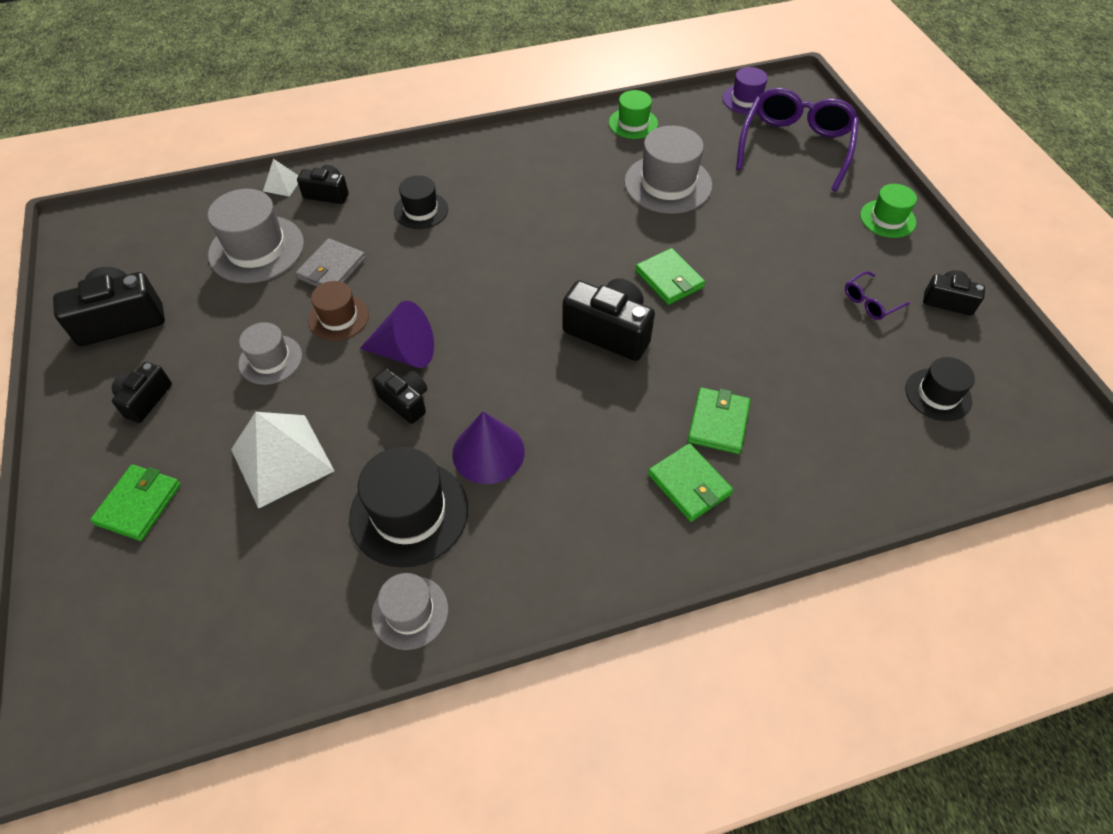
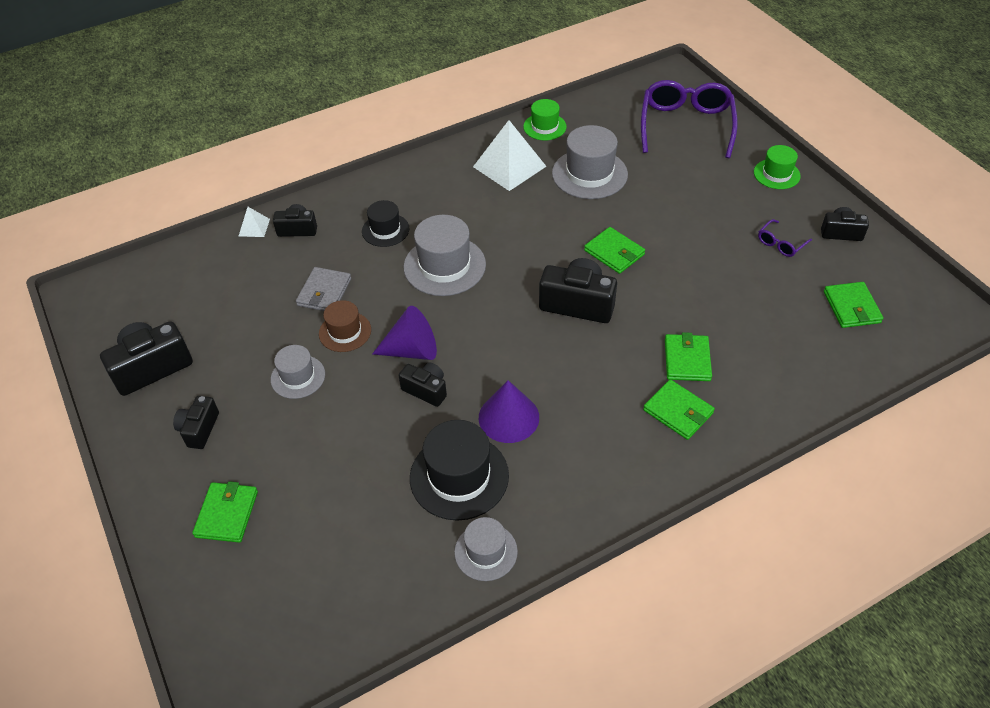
camera: 10 degrees left, 5 degrees down
(256, 249) = (251, 287): grey hat -> grey hat (444, 266)
(282, 459) = (337, 455): white pyramid -> white pyramid (509, 166)
(746, 100) = (634, 92): purple hat -> none
(938, 394) = (851, 307): black hat -> green wallet

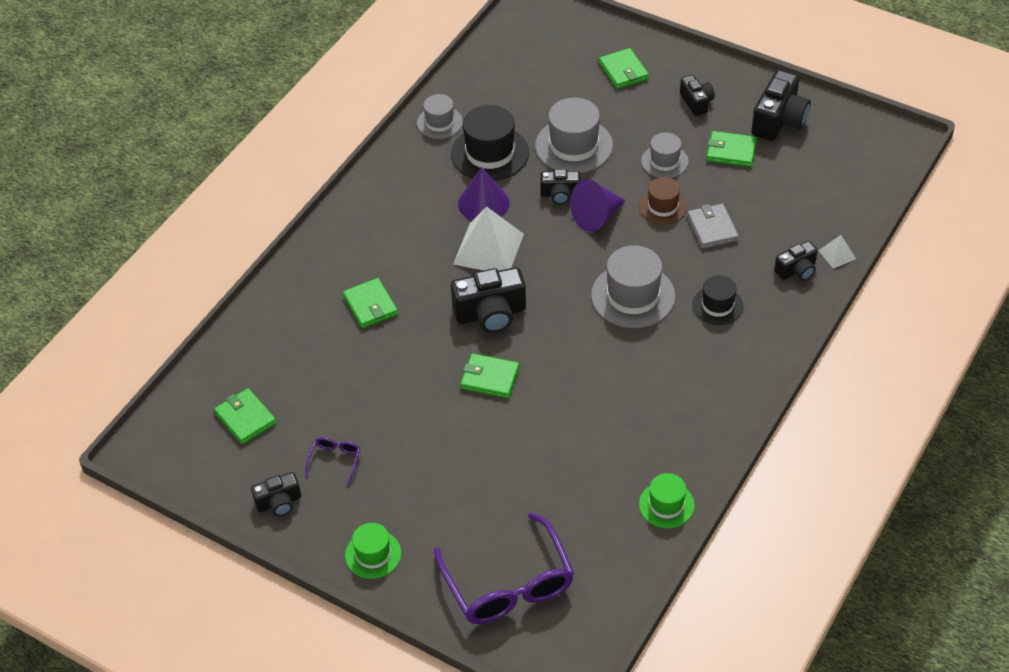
camera: 150 degrees right, 0 degrees up
(509, 166) = (662, 432): white pyramid -> white pyramid (488, 249)
(589, 174) = (572, 460): grey hat -> grey hat (574, 146)
(678, 411) = (358, 262): green wallet -> green wallet (731, 151)

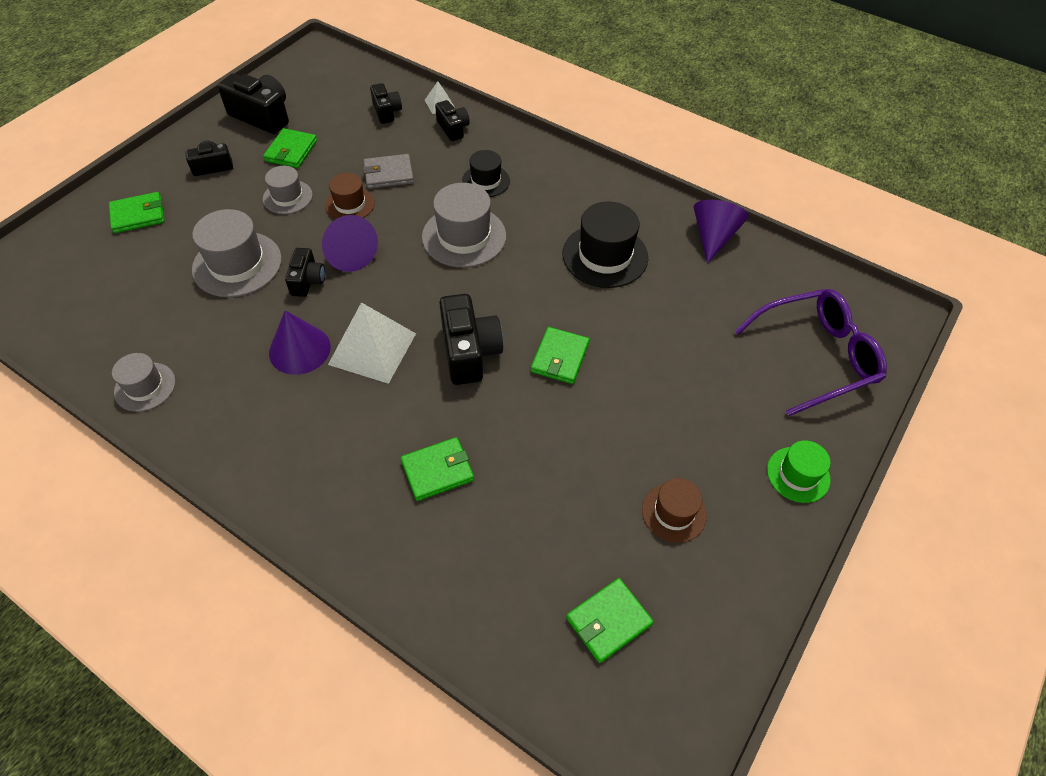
camera: 90 degrees left, 5 degrees up
(279, 502) = (738, 576): black camera -> black camera (387, 112)
(335, 461) = (673, 512): purple glasses -> brown hat
(490, 153) = (219, 339): black hat -> black hat (605, 256)
(666, 505) = (713, 237): green hat -> purple cone

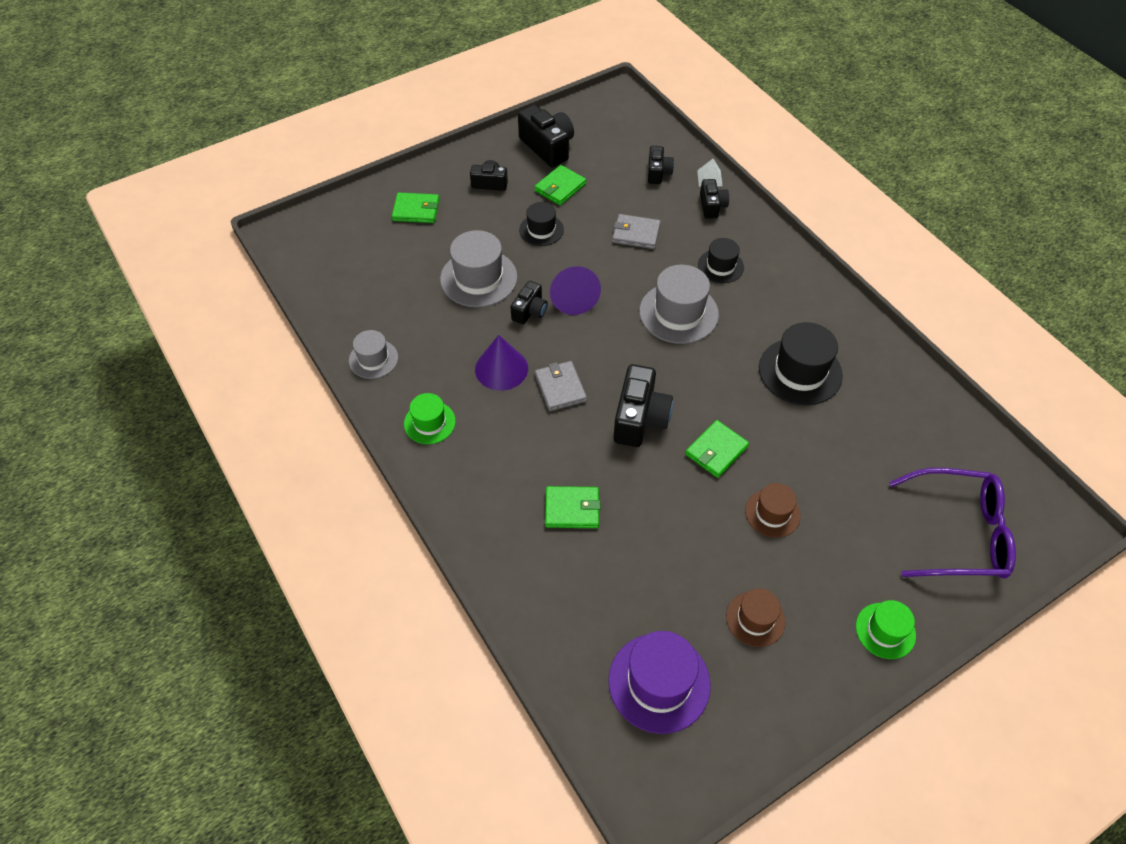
camera: 25 degrees right, 0 degrees up
(239, 434) = (429, 422): none -> green hat
(287, 197) = (541, 230): grey hat -> black hat
(350, 204) = (591, 252): brown hat -> brown hat (772, 513)
(372, 348) = (560, 388): white pyramid -> grey wallet
(608, 621) = (659, 682): green wallet -> purple hat
(713, 237) = (914, 387): purple cone -> none

